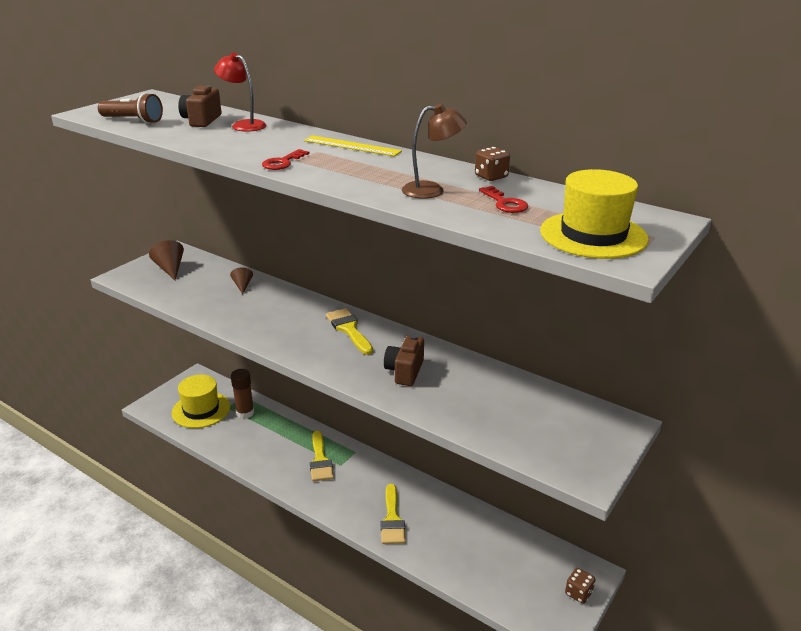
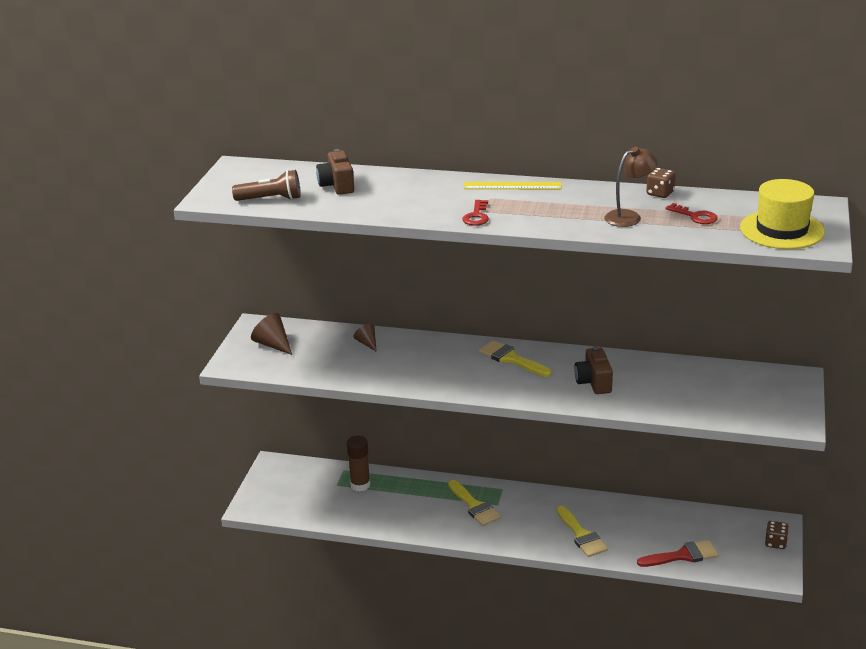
camera: 20 degrees left, 0 degrees up
(201, 410) = (310, 495): yellow hat -> none
(243, 125) = (384, 182): red lamp -> none
(474, 574) = (682, 555): none -> red brush

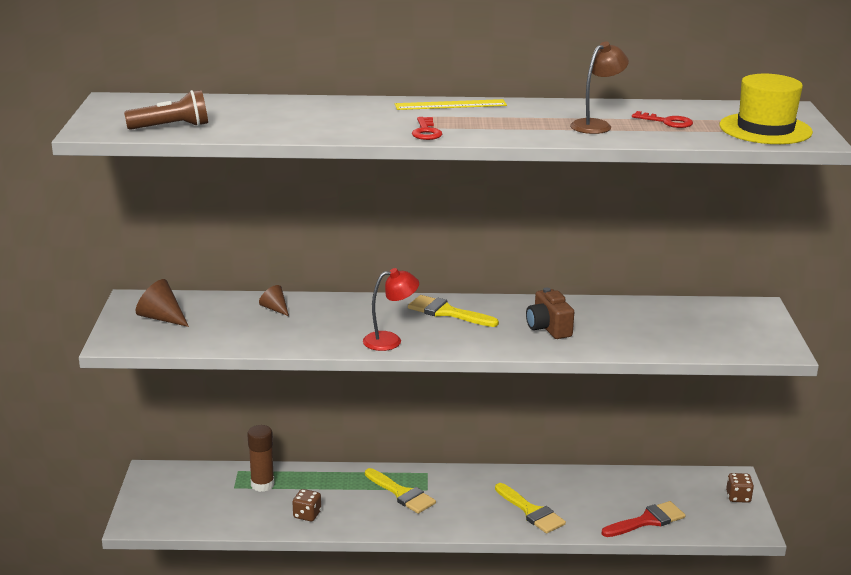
camera: 15 degrees left, 5 degrees down
(337, 185) = (246, 112): brown camera -> none
(452, 383) = (390, 340): none -> red lamp
(660, 193) = (616, 105): brown dice -> brown dice (307, 515)

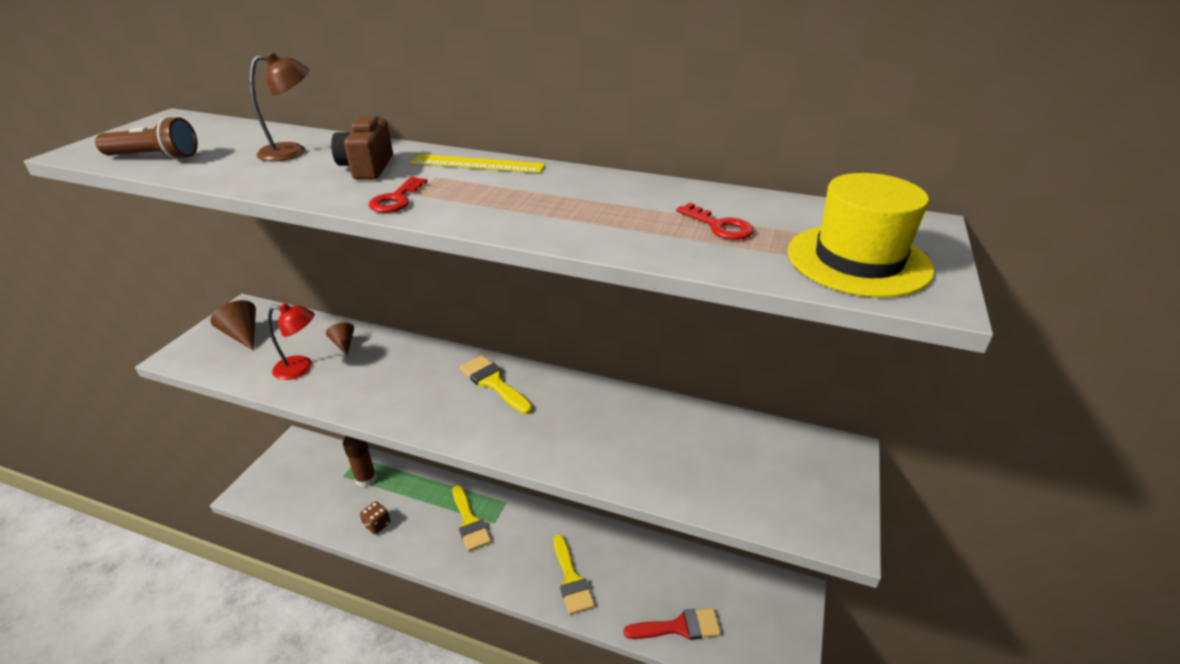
camera: 20 degrees right, 10 degrees up
(390, 340) = (409, 410): red lamp -> red lamp (301, 368)
(548, 328) = (579, 429): brown camera -> brown camera (367, 167)
(596, 125) = (617, 218): brown lamp -> brown lamp (292, 151)
(738, 497) = (791, 622): brown dice -> none

